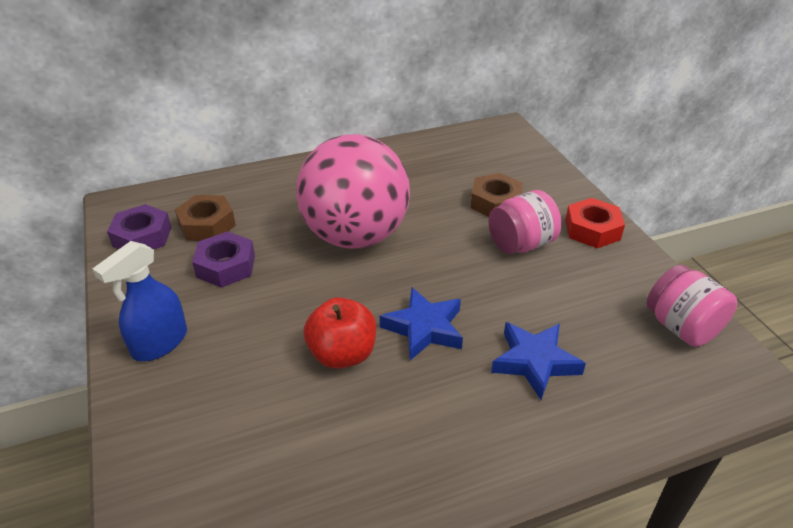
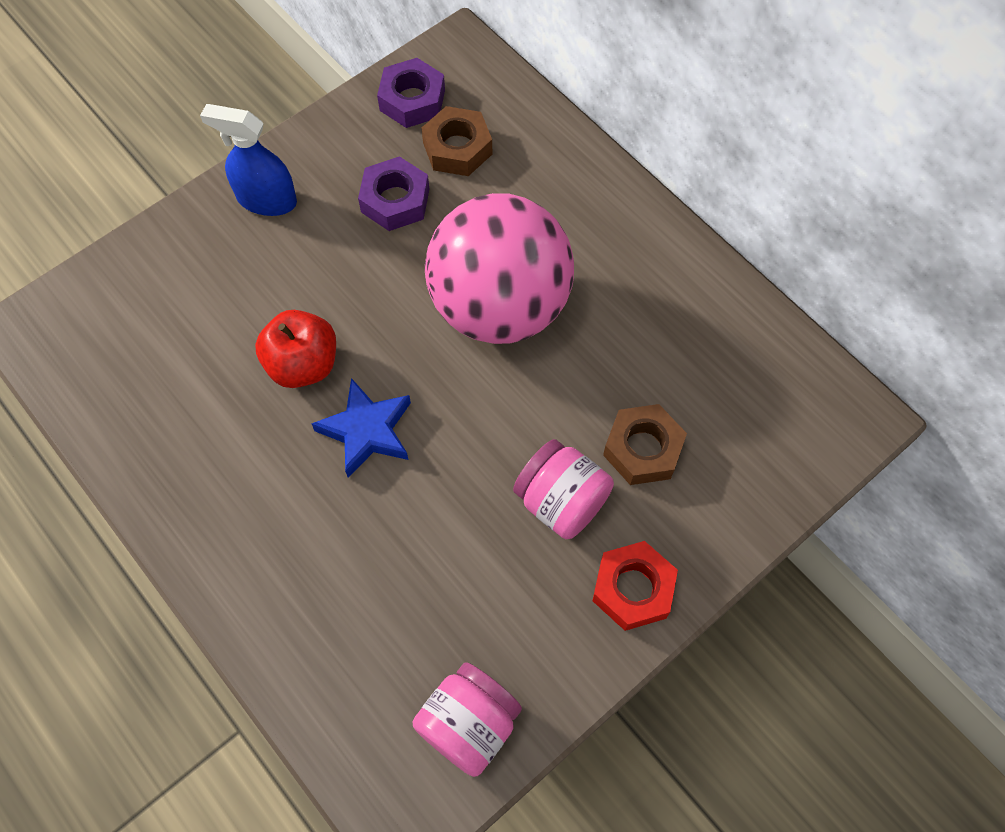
camera: 70 degrees right, 25 degrees up
(534, 362) = (352, 559): blue star -> none

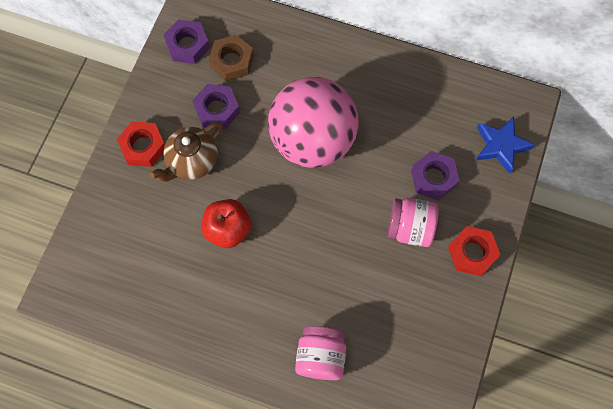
camera: 30 degrees left, 5 degrees up
(266, 199) = (143, 147): blue spray bottle -> red nut
(316, 250) = (192, 161): none -> brown teapot
(367, 431) = (286, 247): blue star -> blue star (500, 146)
(468, 724) = (435, 366): pink jar -> pink jar (320, 357)
(643, 449) = (433, 178): brown nut -> purple nut

